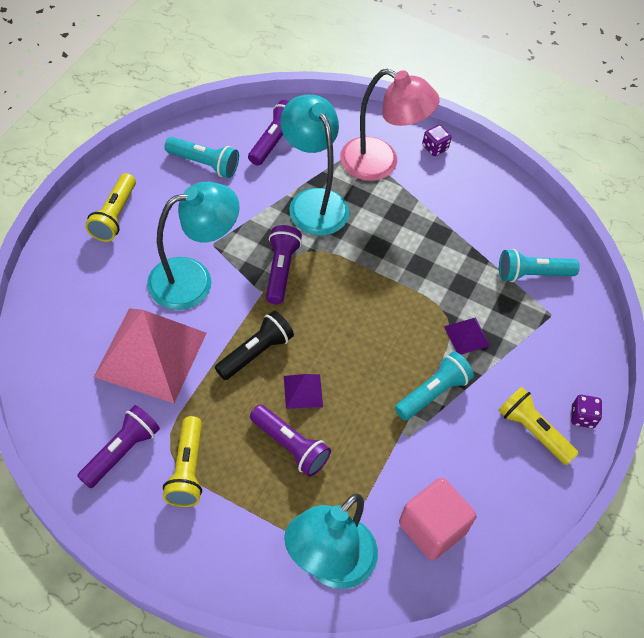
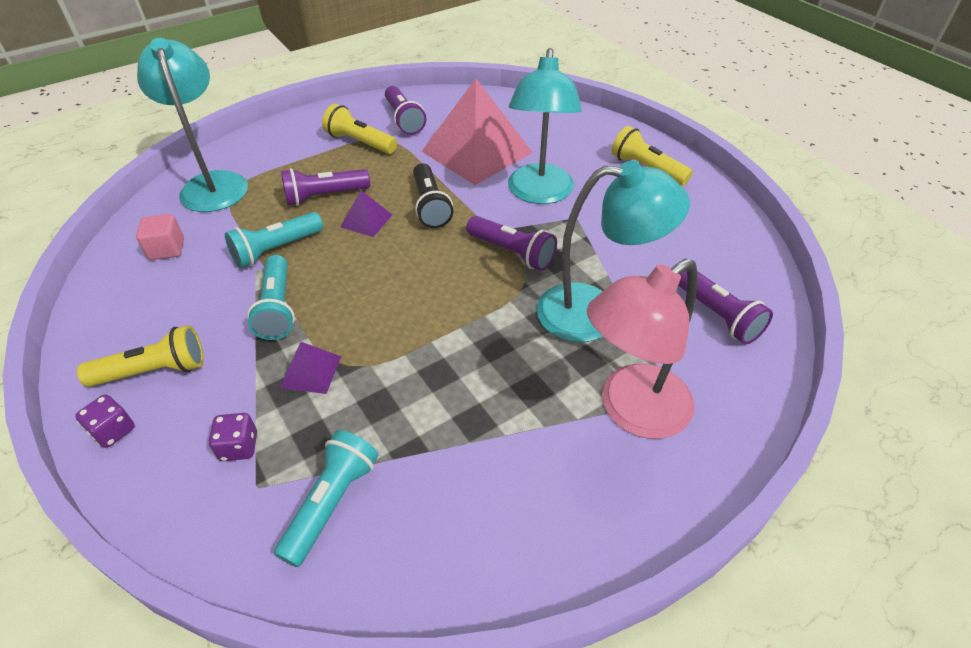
camera: 125 degrees right, 10 degrees down
(204, 164) = (696, 244): turquoise flashlight -> turquoise flashlight (276, 249)
(432, 528) = (167, 249): pink cube -> pink cube, size x0.61
(434, 148) = (639, 502): purple dice -> purple dice (239, 447)

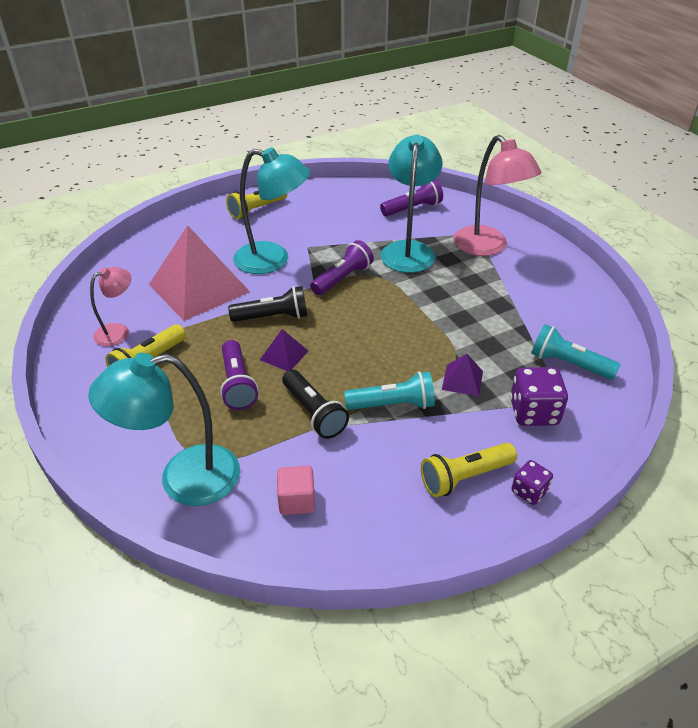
camera: 85 degrees left, 5 degrees down
(154, 371) = (464, 477): yellow flashlight -> yellow flashlight turned 105 degrees counterclockwise
(239, 447) = (533, 412): purple dice -> purple dice, size x1.69
(276, 249) = (314, 413): turquoise flashlight -> black flashlight
(404, 120) = (118, 331): purple flashlight -> pink lamp

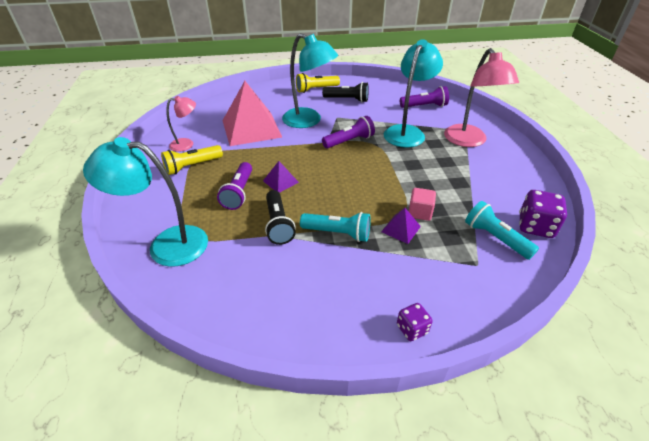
camera: 20 degrees right, 0 degrees up
(273, 317) = (287, 156): black flashlight -> black flashlight (347, 99)
(297, 500) = (230, 282): pink cube -> pink cube (420, 212)
(464, 477) = (364, 302): yellow flashlight -> none
(533, 412) = (447, 268): purple dice -> purple dice (535, 226)

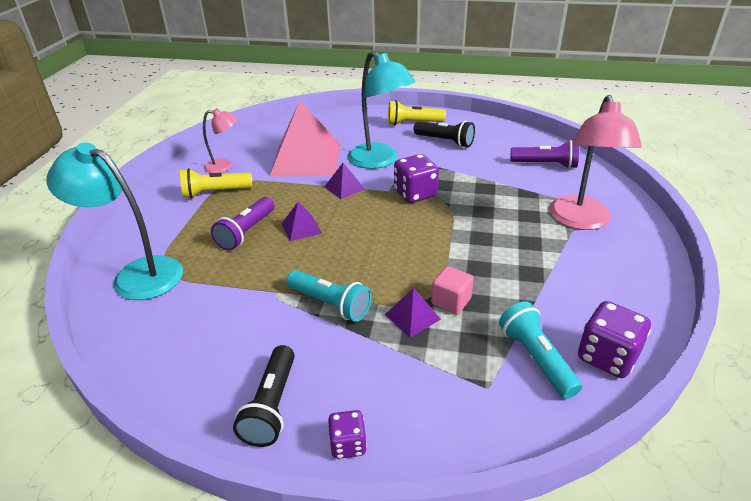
camera: 20 degrees right, 5 degrees down
(278, 224) = (268, 278): black flashlight -> black flashlight (272, 406)
(294, 145) = (344, 188): none -> purple pyramid
(349, 141) = (415, 194): purple flashlight -> purple dice
(407, 132) = (499, 195): turquoise lamp -> none

